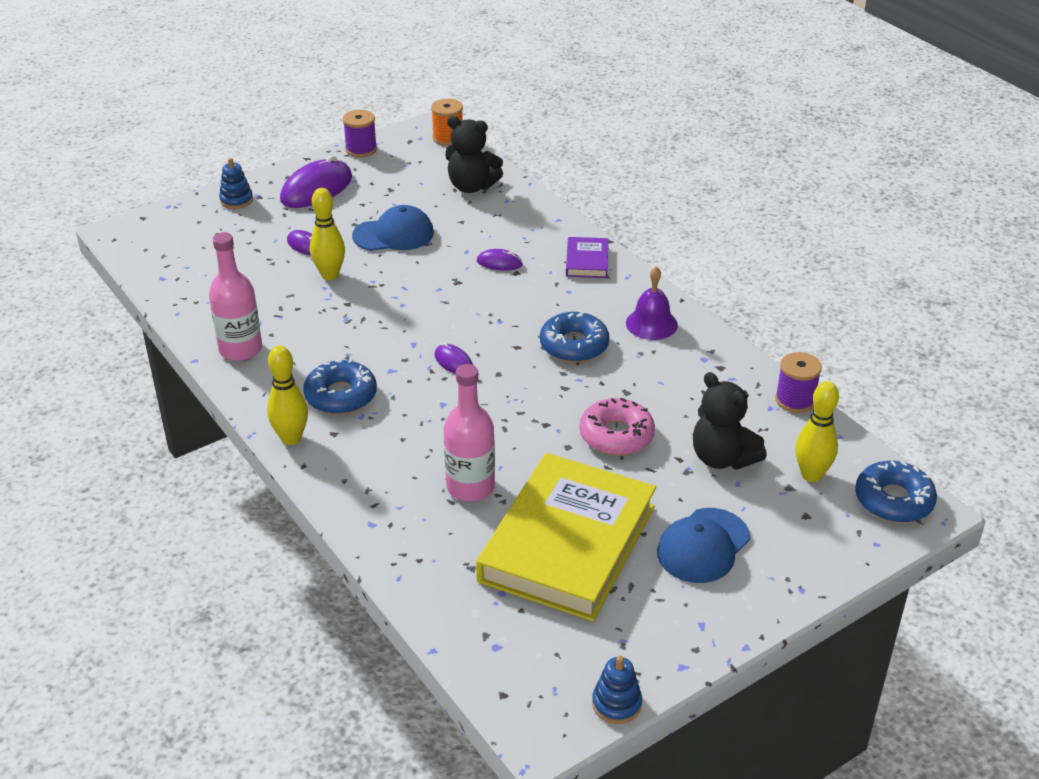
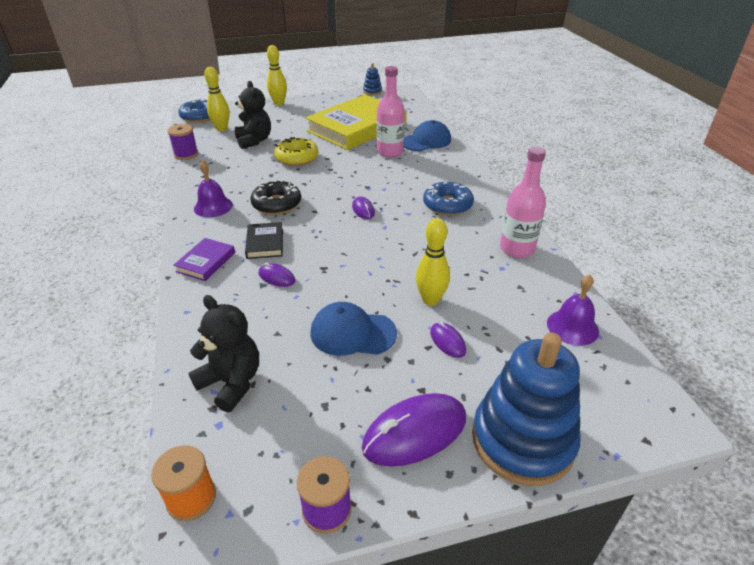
camera: 160 degrees left, 0 degrees up
(186, 280) = (572, 327): none -> purple bell
(236, 200) = (522, 440): blue stacking toy -> blue stacking toy, size x2.30
(291, 438) = (484, 189): yellow bowling pin -> yellow bowling pin (279, 103)
(542, 293) = (265, 243): none -> black book
(574, 345) = (276, 204): blue donut -> black donut
(616, 435) = (297, 158): pink donut -> yellow donut
(703, 546) = (298, 118): blue cap -> blue cap (426, 141)

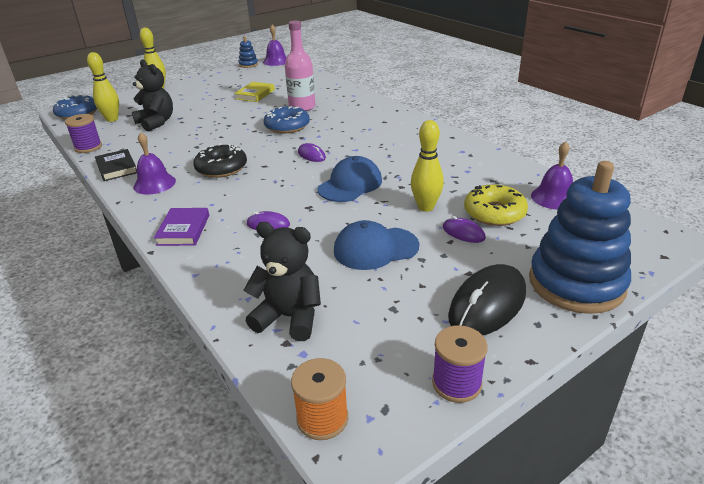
camera: 20 degrees left, 5 degrees down
(265, 243) = (234, 201): black book -> black book (117, 168)
(297, 158) = (213, 128): yellow donut -> yellow donut (494, 213)
(357, 127) = (255, 94): yellow book -> yellow book, size x0.42
(400, 92) = (276, 61): none -> purple bell
(415, 432) = (487, 304): purple mouse -> black mouse
(426, 141) = (329, 93): blue cap -> blue cap (350, 184)
(447, 205) = (386, 136): blue donut -> blue donut (287, 126)
(517, 249) = (469, 155): pink bottle -> none

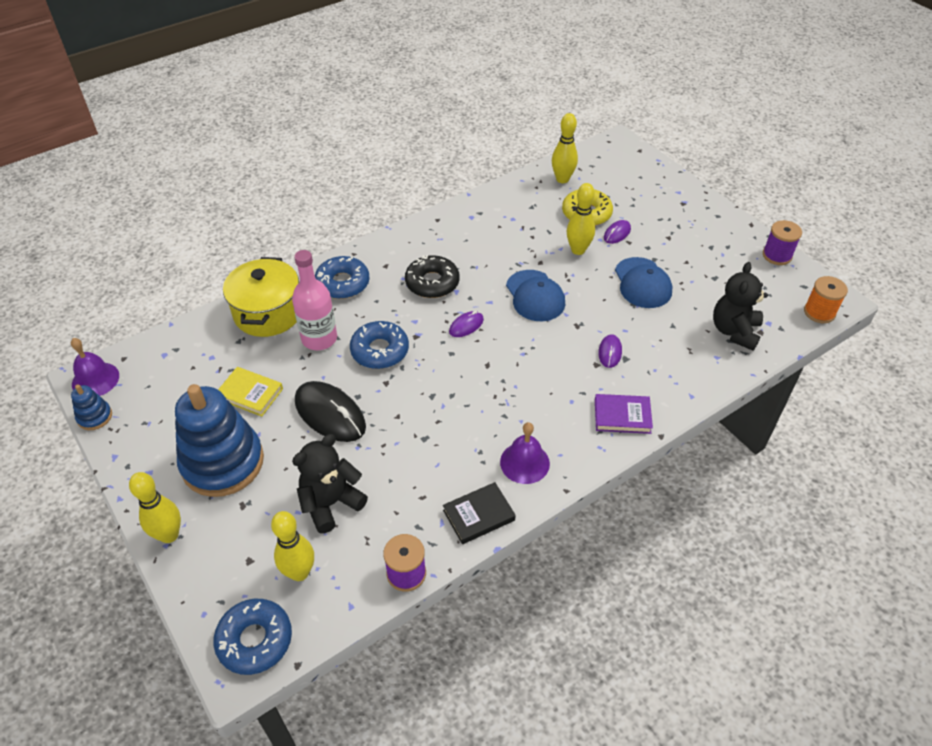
camera: 90 degrees left, 15 degrees up
(221, 168) = (489, 403): black donut -> black donut (432, 283)
(329, 91) = (268, 313): none -> yellow pot
(350, 184) = (535, 296): blue cap -> blue cap turned 150 degrees counterclockwise
(361, 109) = (342, 283): none -> blue donut
(487, 304) = (703, 233): black mouse -> black mouse (330, 414)
(554, 197) = (562, 179): purple bell -> yellow bowling pin
(576, 283) = (674, 192): blue stacking toy -> blue stacking toy (222, 462)

